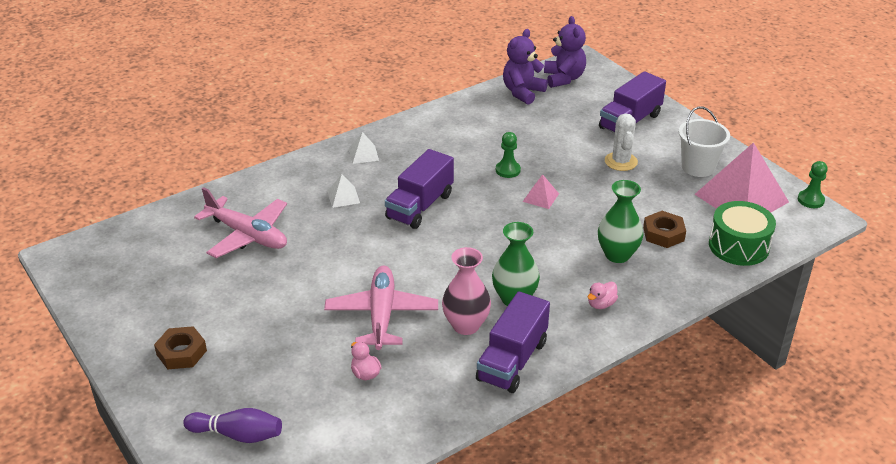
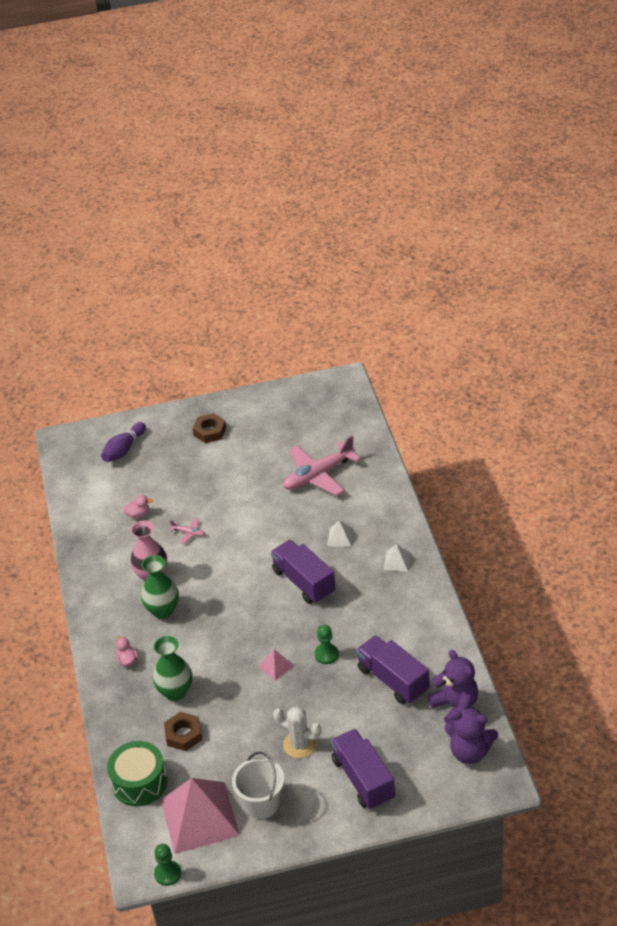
camera: 115 degrees right, 5 degrees up
(382, 315) = (189, 533): pink plane -> pink plane, size x0.43
(512, 361) = (103, 591): purple truck -> purple truck (393, 680)

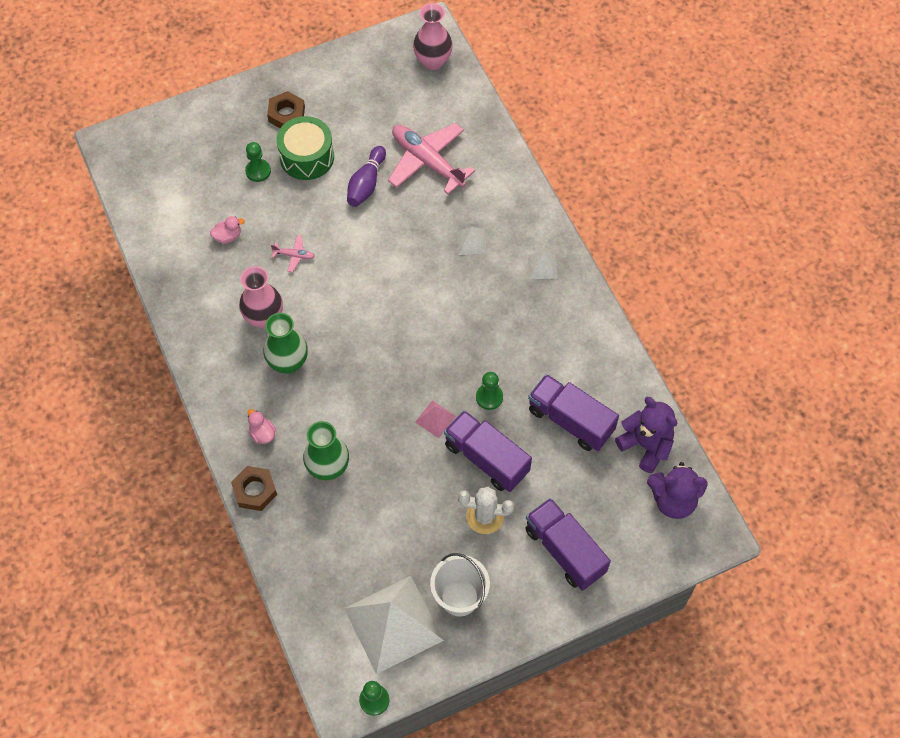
camera: 15 degrees left, 20 degrees up
(124, 449) = (189, 149): purple bowling pin -> purple bowling pin (366, 184)
(139, 782) = (315, 590): green drum -> green drum (307, 157)
(175, 470) = (258, 171): none -> green pawn
(183, 734) = (350, 521): brown nut -> brown nut (255, 490)
(199, 817) = (393, 624): pink pyramid -> white pyramid
(304, 582) = (442, 306): purple truck -> purple truck (486, 458)
(318, 475) = (427, 161): pink plane -> pink plane turned 90 degrees clockwise
(341, 403) = (433, 61): none -> pink vase

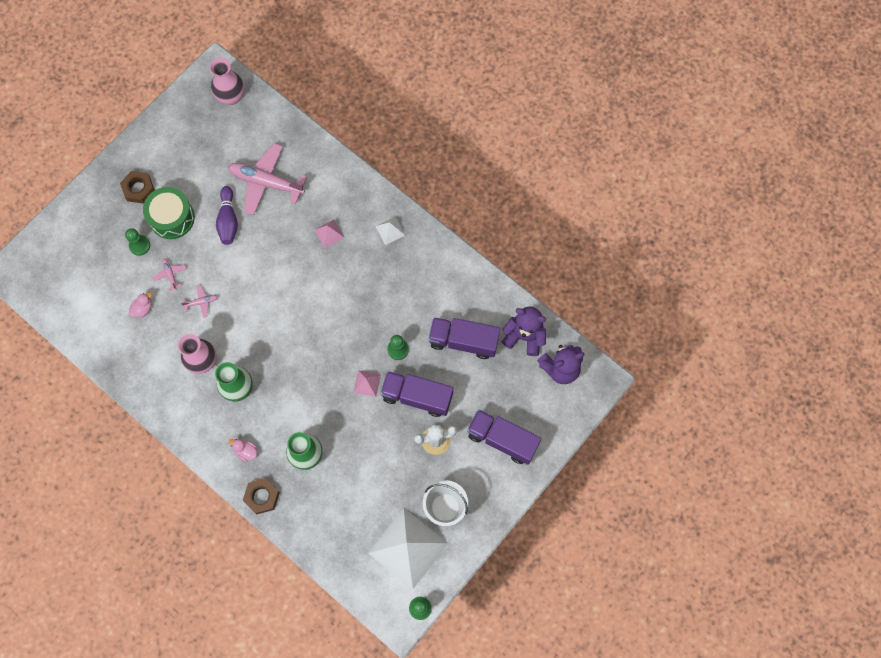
camera: 25 degrees left, 10 degrees up
(275, 214) = (170, 275): none -> pink plane
(471, 241) = (329, 233): white pyramid -> pink pyramid

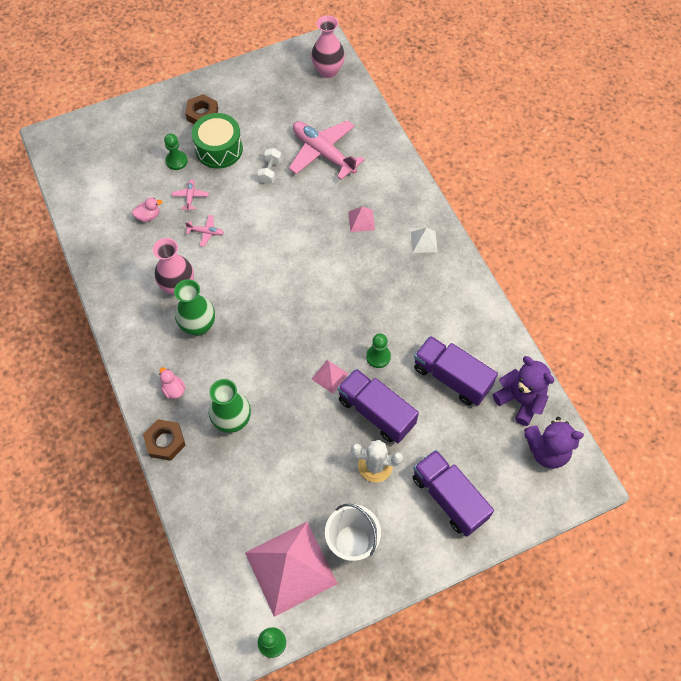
camera: 25 degrees right, 10 degrees down
(228, 220) = (270, 172): purple bowling pin -> white dumbbell
(408, 548) = (291, 568): white pyramid -> pink pyramid

